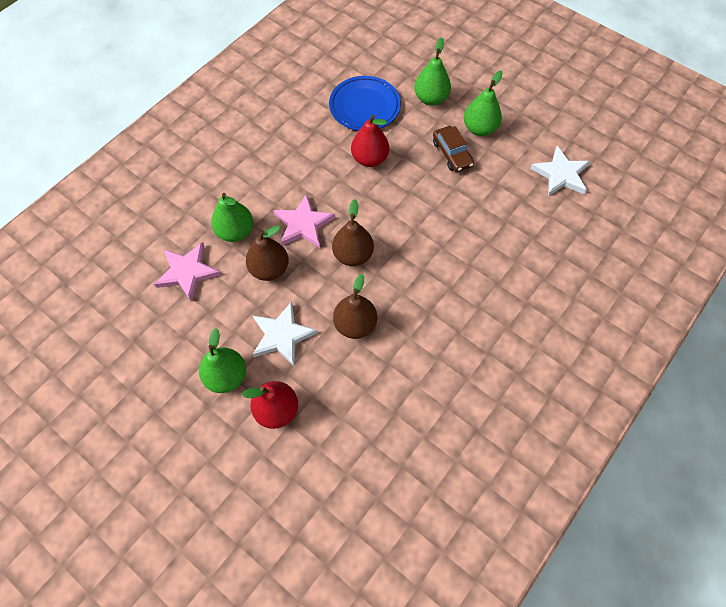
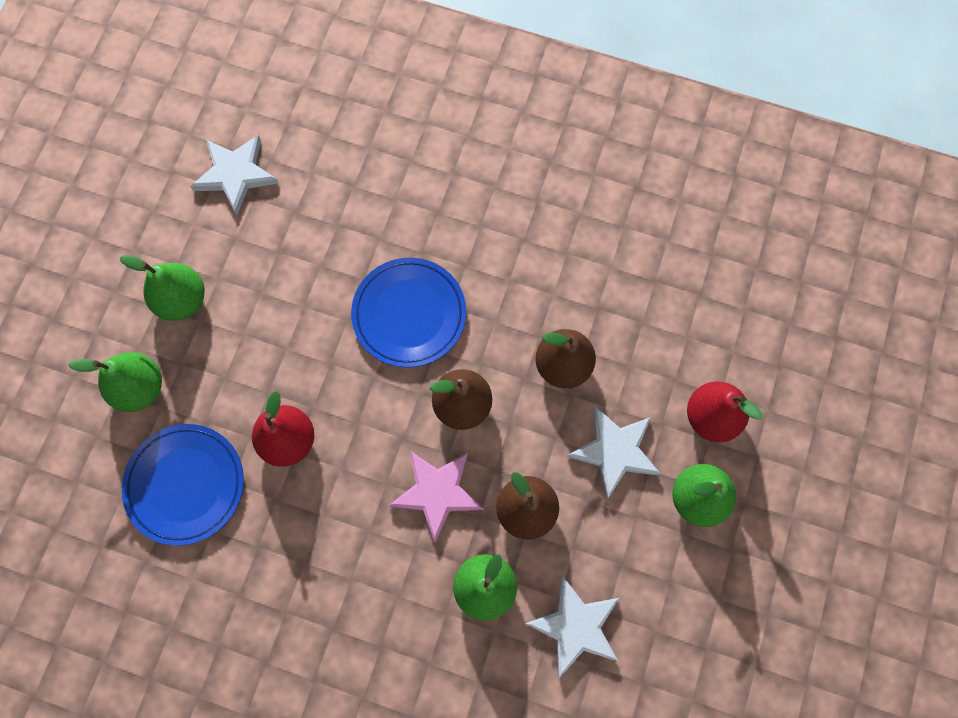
camera: 110 degrees left, 10 degrees up
(187, 272) = (575, 626): pink star -> white star
(427, 243) = (409, 314): none -> blue plate
(452, 154) = (242, 326): brown car -> none

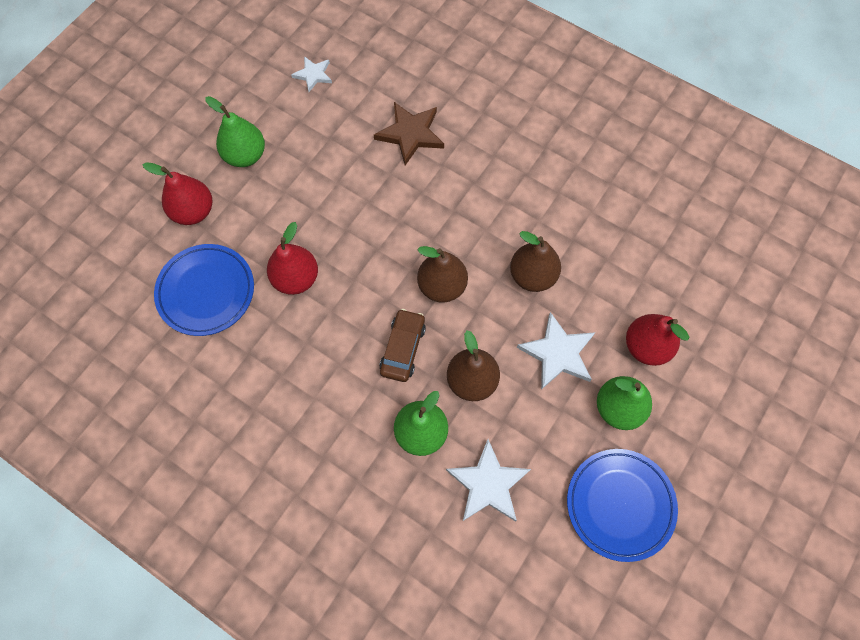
camera: 15 degrees right, 5 degrees down
(140, 388) = (193, 211): green pear -> red pear
(235, 174) = (313, 75): white star -> white star, size x0.60
(375, 223) = (410, 134): none -> brown star
(409, 314) = (418, 208): blue plate -> blue plate (620, 504)
(437, 492) = (403, 348): pink star -> brown car

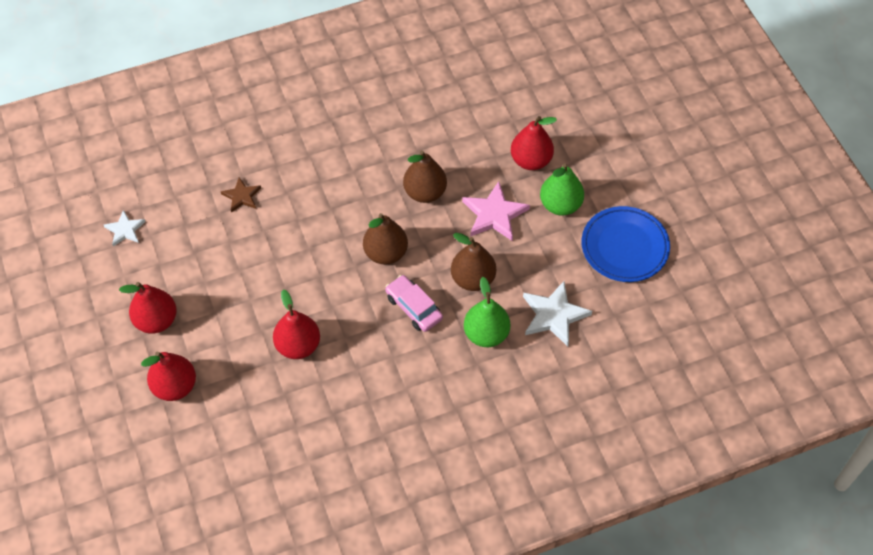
camera: 55 degrees left, 10 degrees down
(206, 292) = (256, 415): blue plate -> none
(245, 155) = (156, 320): green pear -> red pear
(403, 348) = (414, 307): brown car -> pink car
(410, 134) = (242, 196): brown star -> brown star, size x0.60
(557, 353) = (494, 214): white star -> pink star

